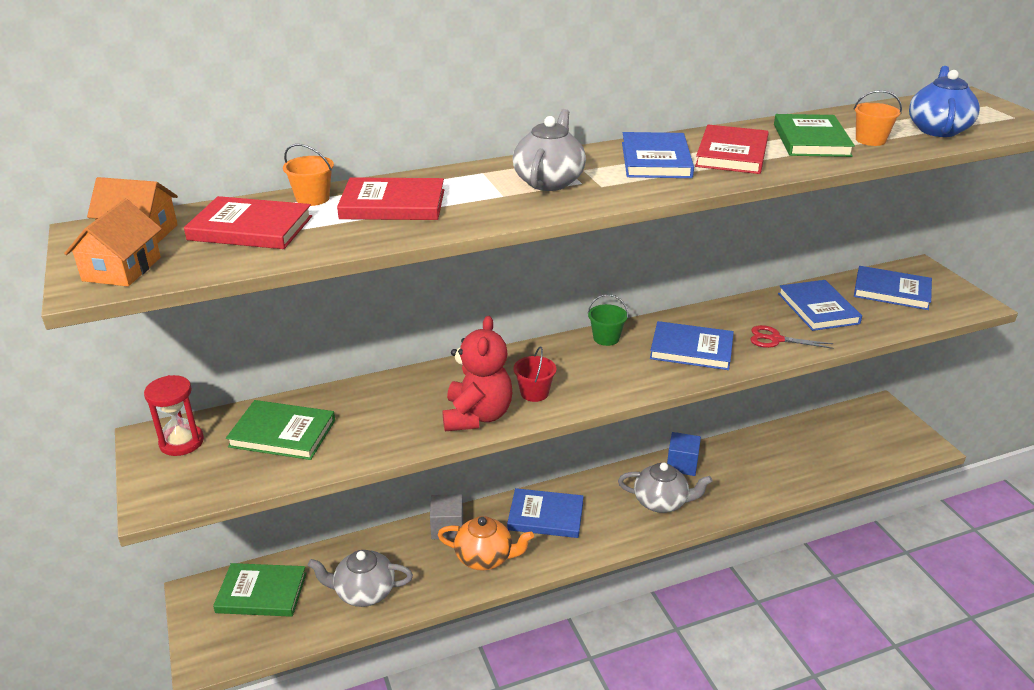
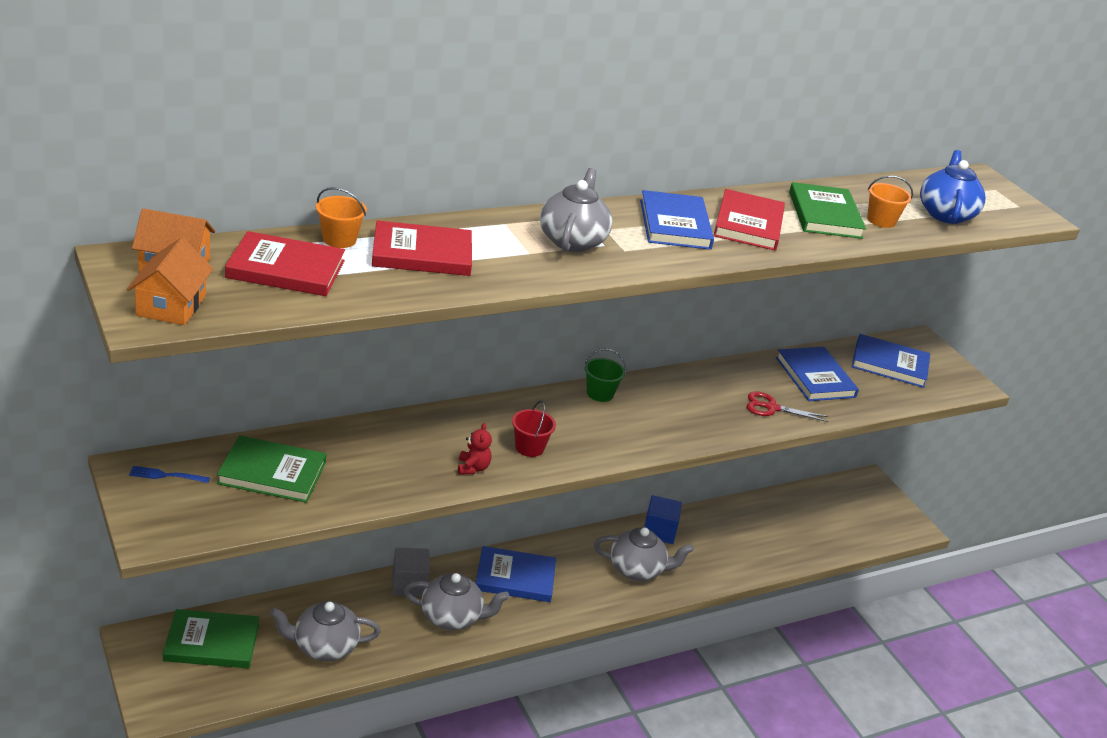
camera: 10 degrees left, 0 degrees up
(181, 442) = (166, 475): red hourglass -> blue fork
(477, 416) = (473, 468): red teddy bear -> red teddy bear, size x0.46
(485, 557) = (452, 617): orange teapot -> grey teapot
(691, 349) = (687, 412): blue book -> none

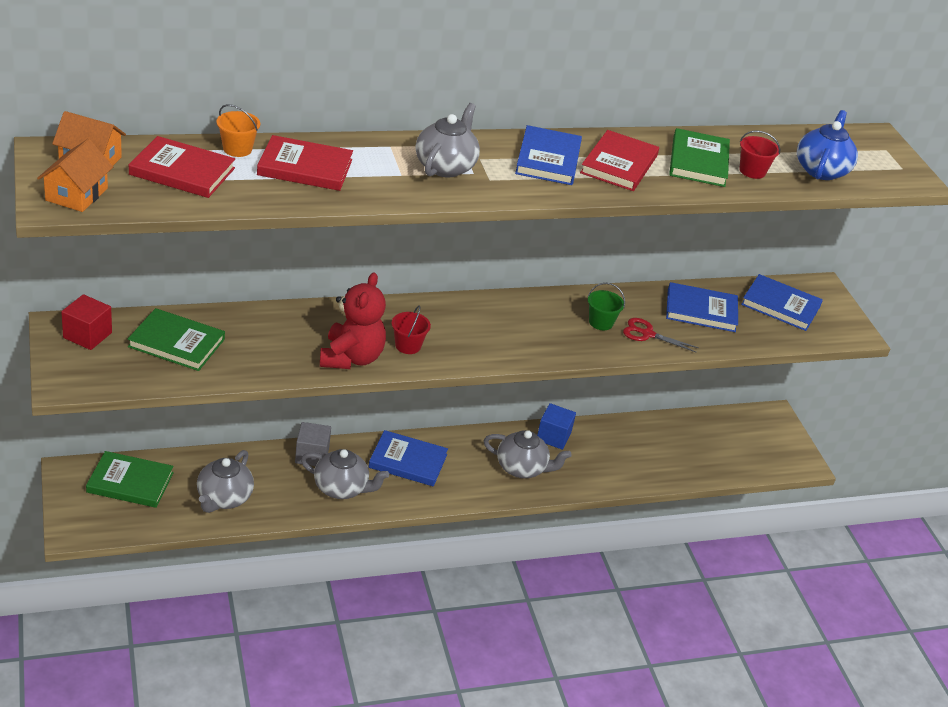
camera: 10 degrees right, 5 degrees up
(166, 475) = (87, 335): blue fork -> red cube
(324, 647) = (224, 498): grey teapot -> grey teapot turned 75 degrees counterclockwise
(473, 468) = (351, 358): red teddy bear -> red teddy bear, size x2.18
(600, 393) = (489, 305): green bucket -> green bucket (601, 322)
(815, 377) = (701, 310): blue book -> blue book turned 75 degrees counterclockwise
(881, 220) = (752, 171): orange bucket -> red bucket

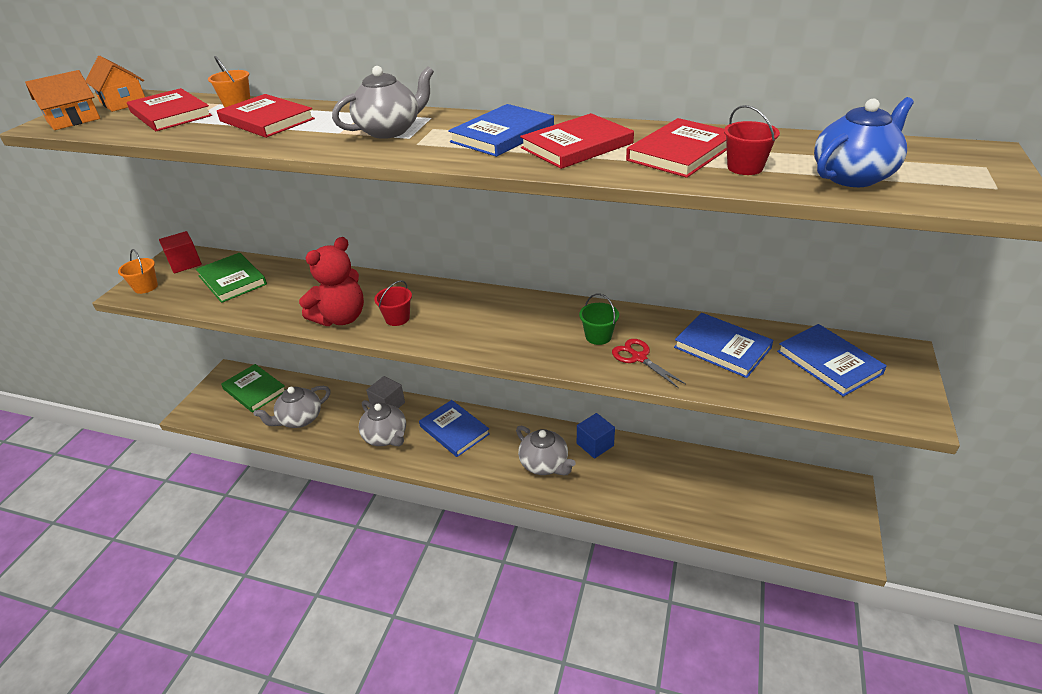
camera: 40 degrees right, 0 degrees up
(77, 373) = (146, 287): none -> orange bucket
(698, 161) = (681, 152): green book -> red book

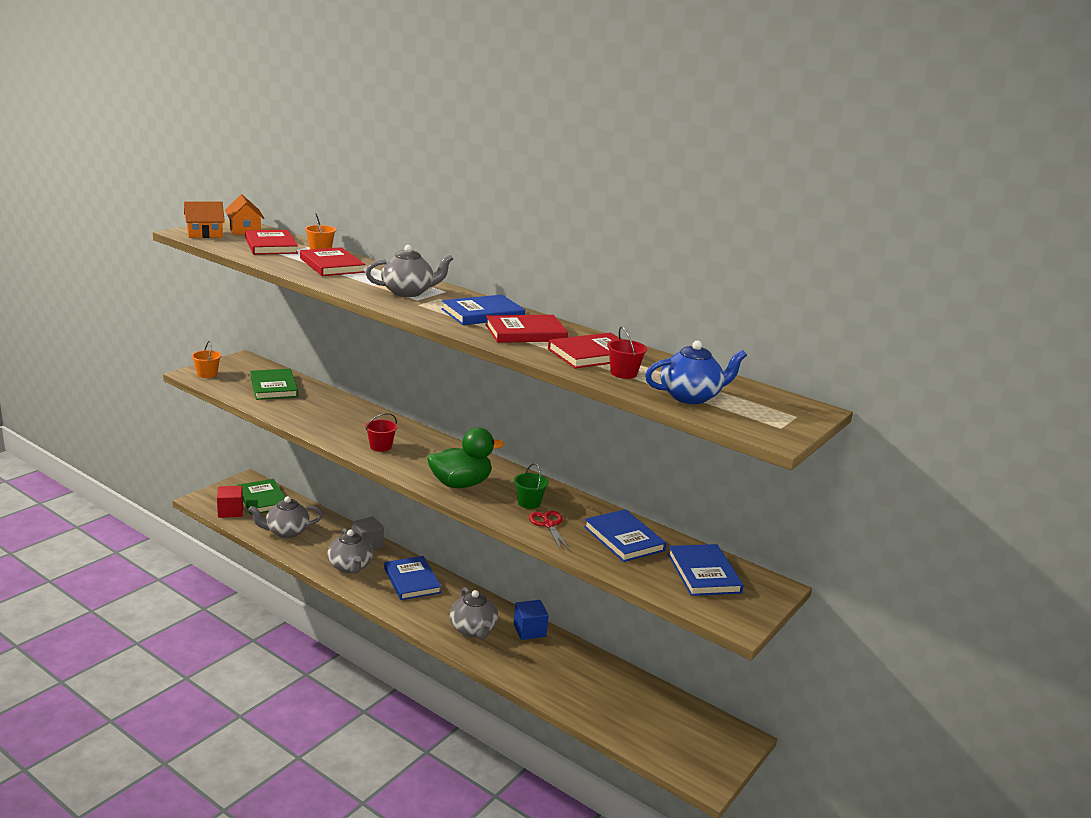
camera: 15 degrees right, 15 degrees down
(185, 263) = (245, 366): red cube -> red cube (230, 511)
(341, 318) = (338, 434): red teddy bear -> none
(513, 337) = (460, 484): none -> green duck

